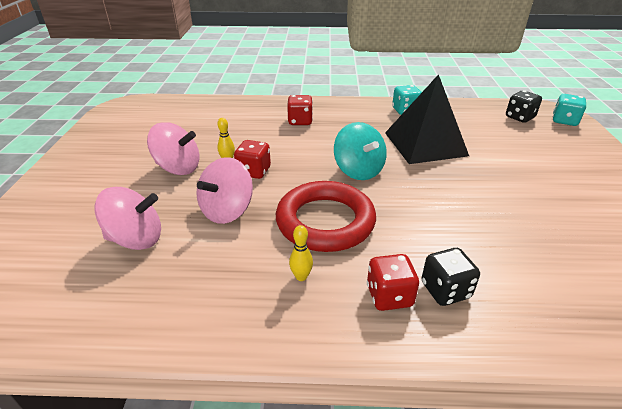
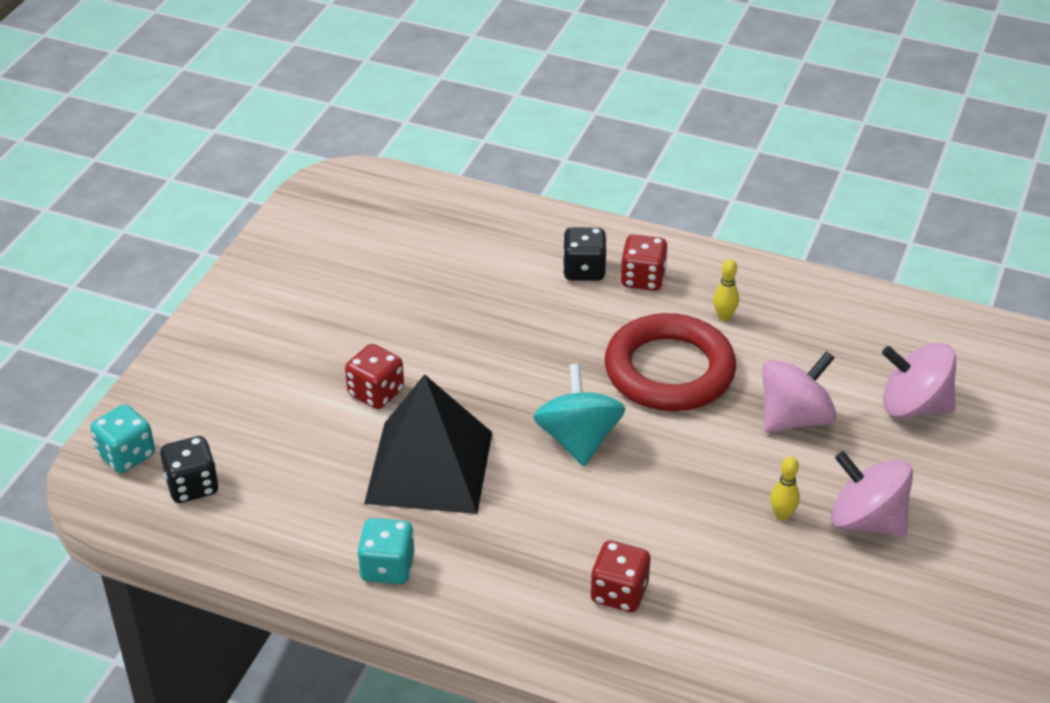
camera: 160 degrees left, 5 degrees up
(254, 171) = (743, 480): red dice -> red dice (376, 393)

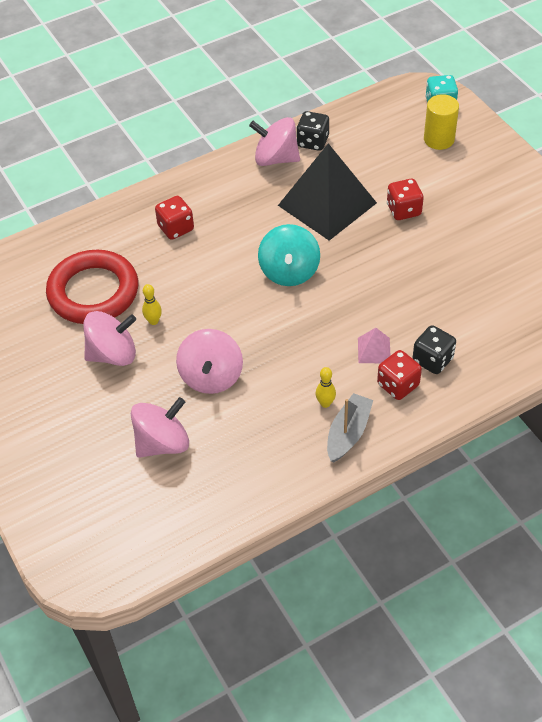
camera: 130 degrees right, 10 degrees up
(192, 486) = (396, 118): black dice -> black dice (313, 142)
(207, 423) = (439, 139): none -> yellow cylinder
(387, 567) = (275, 158): turquoise dice -> pink spinning top
(578, 439) = (289, 271): turquoise spinning top -> turquoise spinning top turned 60 degrees clockwise
(617, 316) = (374, 350): none -> pink pyramid
(669, 371) = (304, 344): red ring -> red ring (93, 292)
(739, 284) = (348, 433): none -> grey boat

